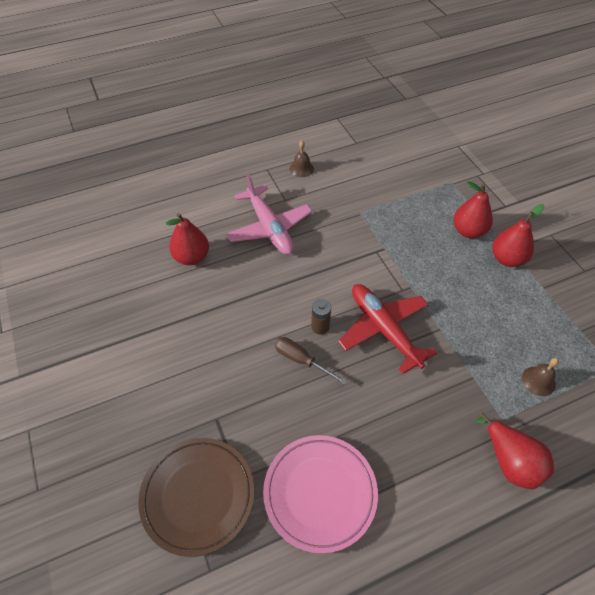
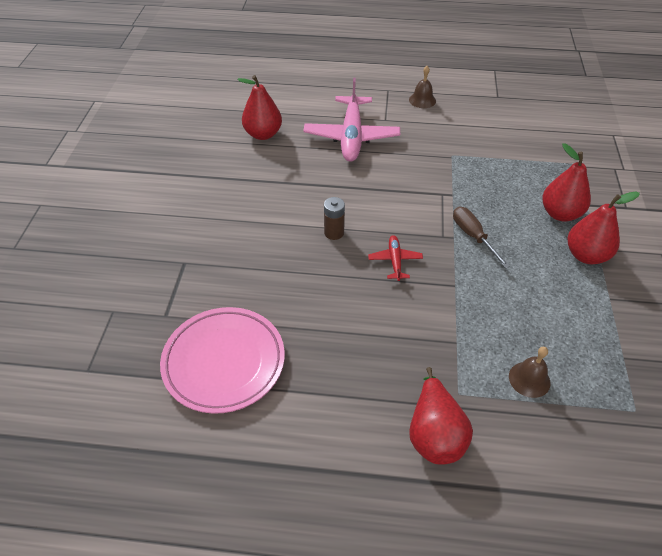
camera: 30 degrees right, 5 degrees down
(198, 496) = (123, 312): brown plate -> none
(301, 360) = (294, 251): brown screwdriver -> brown screwdriver (473, 236)
(383, 329) = (395, 261): red plane -> red plane, size x0.47

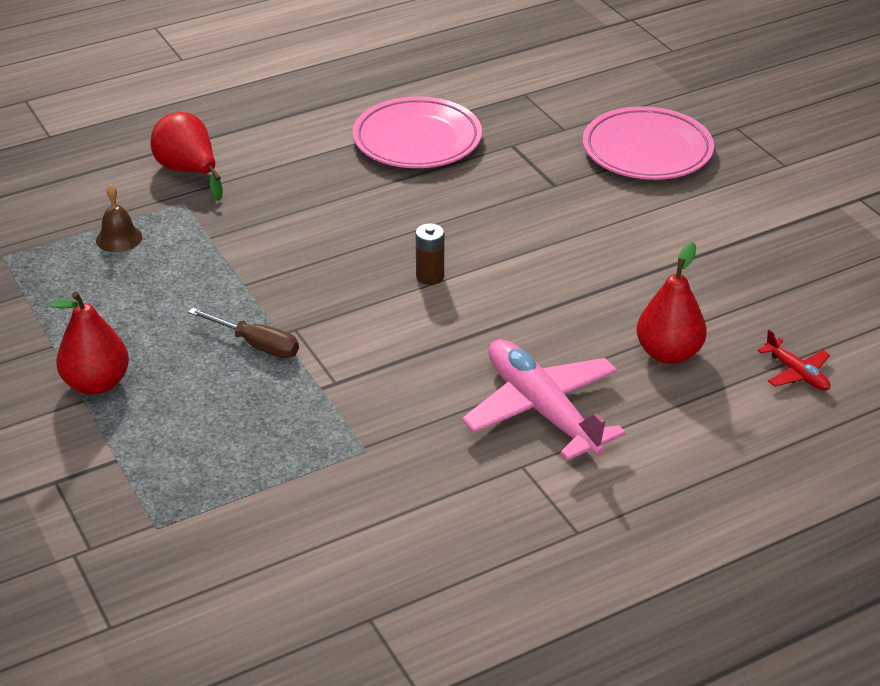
camera: 145 degrees right, 10 degrees down
(93, 259) = (647, 151): none -> pink plate
(395, 261) = (332, 279): red plane -> red plane (797, 373)
(422, 100) = (498, 538): brown bell -> none
(560, 214) = (152, 427): red pear -> none

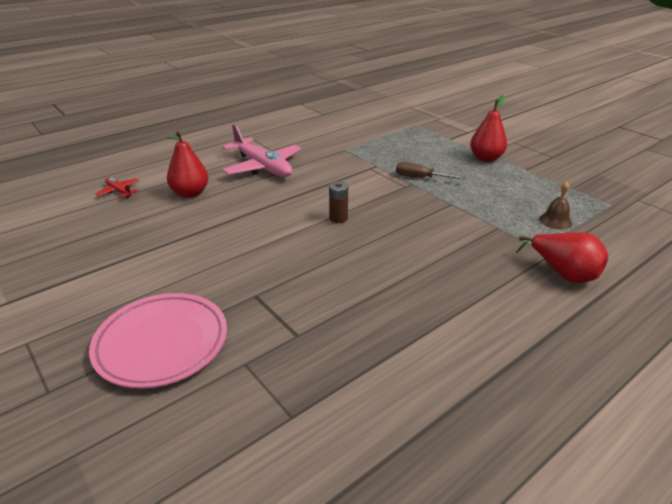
camera: 170 degrees right, 5 degrees down
(417, 140) = (390, 329): pink plate -> none

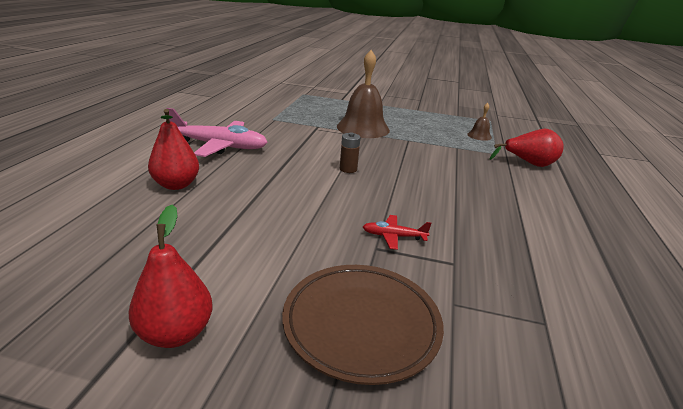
camera: 40 degrees left, 5 degrees down
(119, 191) = (78, 204): red plane -> red plane (393, 236)
(162, 343) = (361, 325): pink plate -> brown plate
(421, 178) = (363, 128): brown screwdriver -> brown bell
(486, 158) = (384, 107): red pear -> red pear (176, 333)

